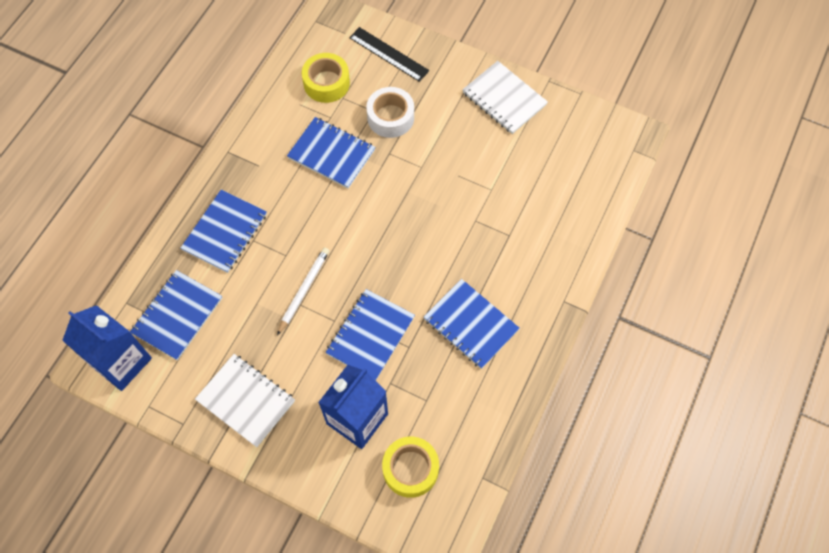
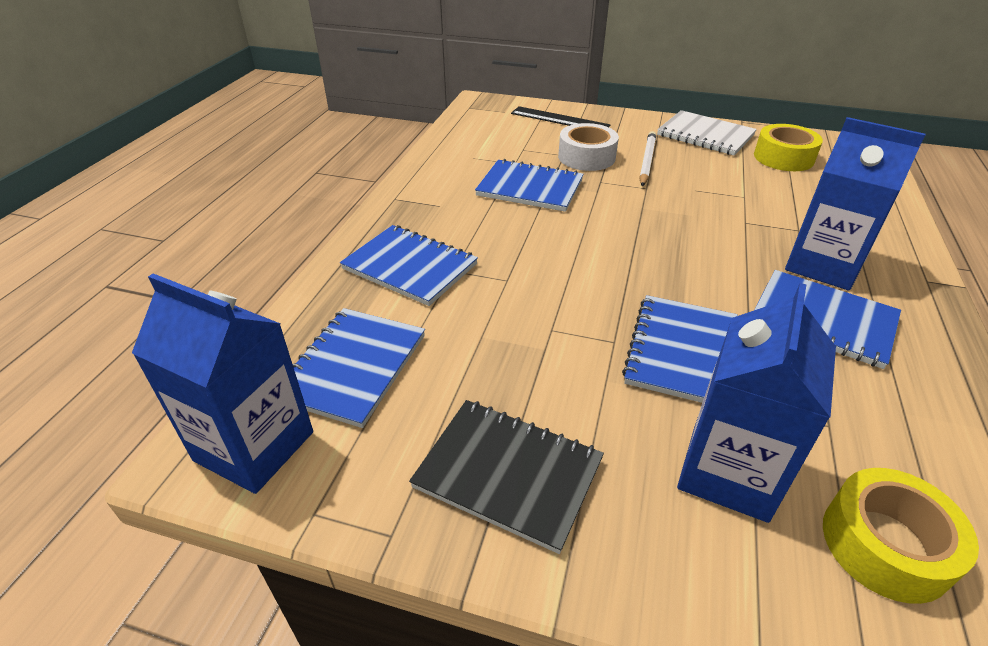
camera: 10 degrees left, 25 degrees down
(225, 232) = (410, 267): blue notebook -> blue notebook turned 75 degrees counterclockwise
(246, 400) = (508, 473): white notebook -> black notebook
(304, 290) = (551, 312): white pencil -> white pencil (647, 161)
(326, 83) = (499, 141): yellow tape -> yellow tape (783, 157)
(502, 275) = (823, 265): none -> blue carton

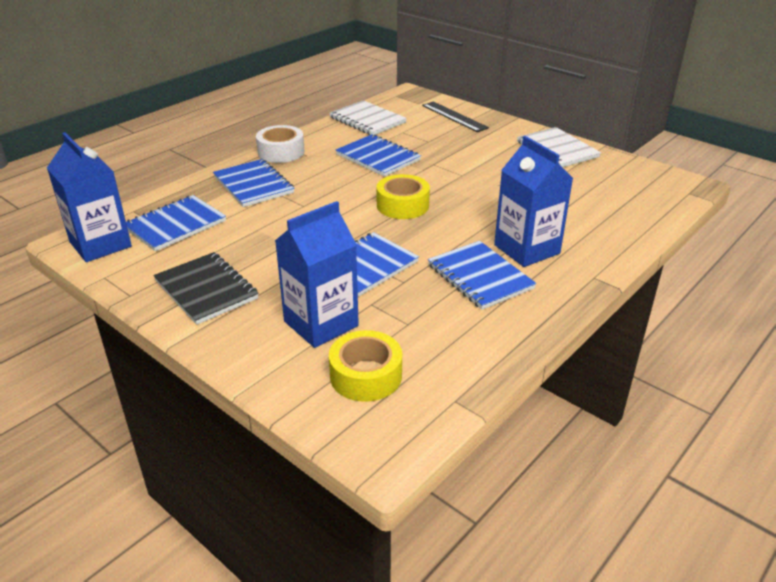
camera: 25 degrees right, 5 degrees down
(467, 143) = (367, 120): none -> white notebook
(586, 157) = (442, 146): white tape -> white tape (281, 152)
(647, 161) = (485, 158): white pencil -> none
(783, 157) = (601, 178): yellow tape -> yellow tape (402, 205)

